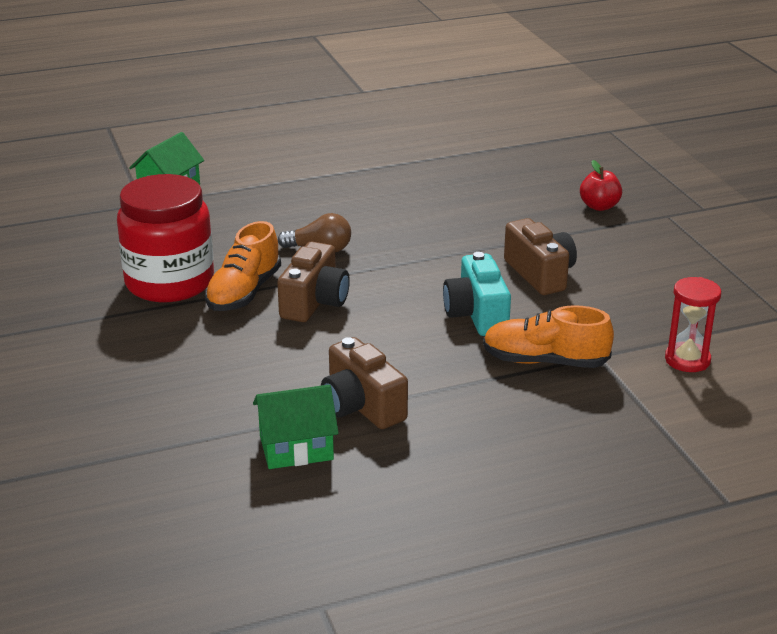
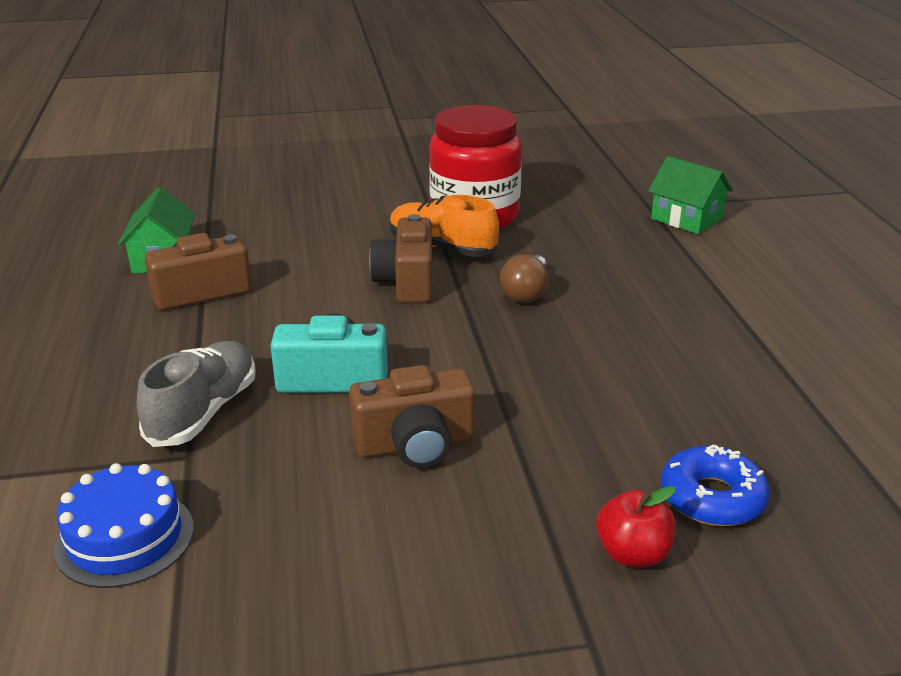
camera: 100 degrees right, 0 degrees up
(314, 302) = (407, 282): brown camera -> brown camera turned 60 degrees clockwise
(541, 186) = (712, 498): none -> blue donut
(545, 361) = (203, 412): orange shoe -> grey shoe
(687, 360) = (125, 538): red hourglass -> blue cake

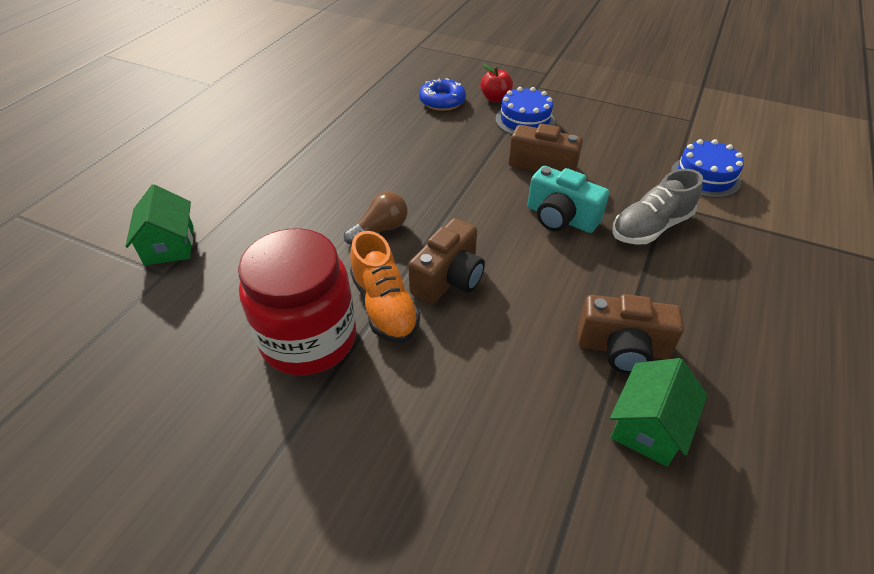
camera: 145 degrees left, 15 degrees up
(523, 523) = (525, 120): none -> blue cake

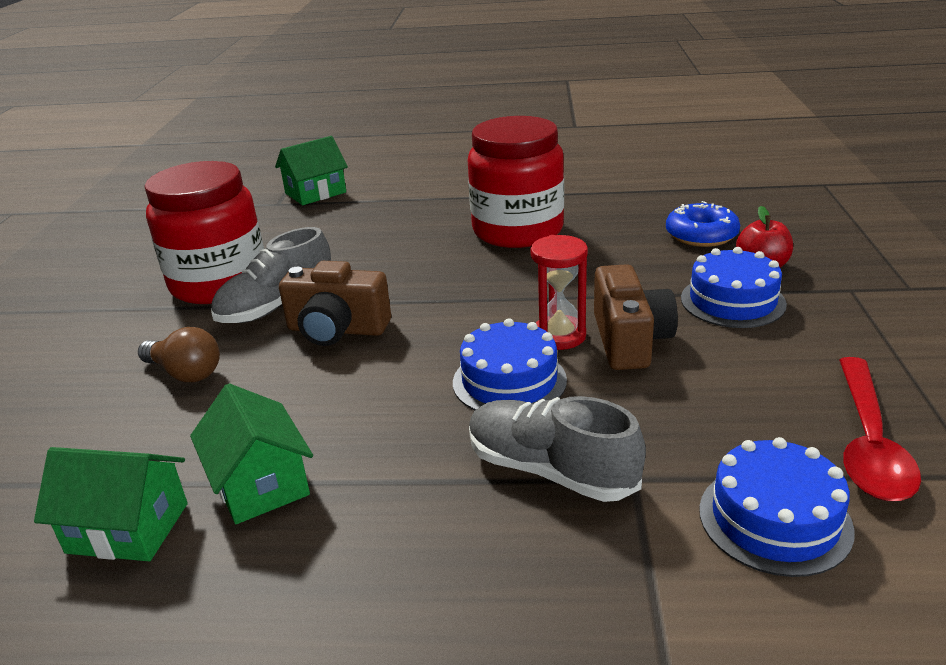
camera: 70 degrees right, 15 degrees down
(369, 160) = (517, 230): none -> red jar
(380, 229) = (398, 270): brown light bulb -> brown light bulb (185, 373)
(384, 306) = (277, 305): orange shoe -> grey shoe
(522, 186) = (559, 336): none -> red hourglass
(561, 218) = (509, 381): turquoise camera -> blue cake
(622, 348) = (260, 483): brown camera -> green house
(662, 134) = (868, 443): none -> red spoon

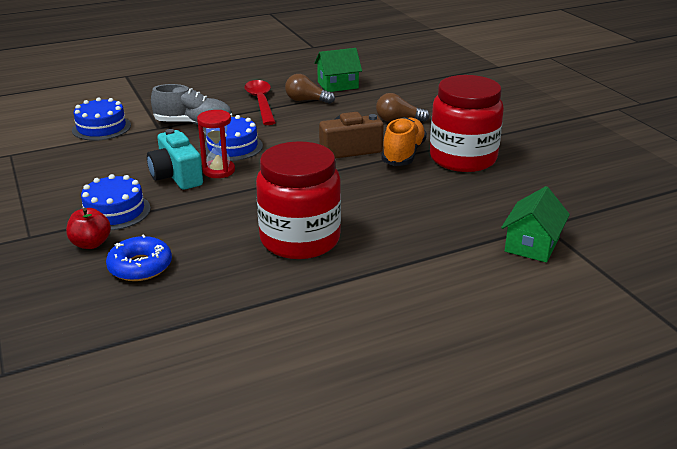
camera: 150 degrees right, 0 degrees up
(260, 483) = (306, 100): green house -> brown light bulb
(277, 305) = (403, 154): grey shoe -> orange shoe
(630, 340) = (176, 176): brown camera -> turquoise camera
(868, 443) = (54, 156): red spoon -> red spoon (261, 102)

